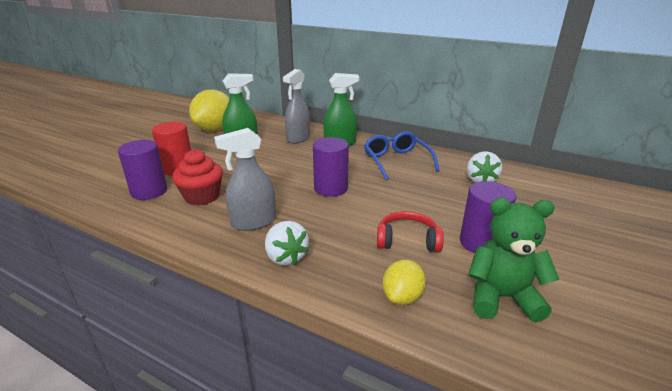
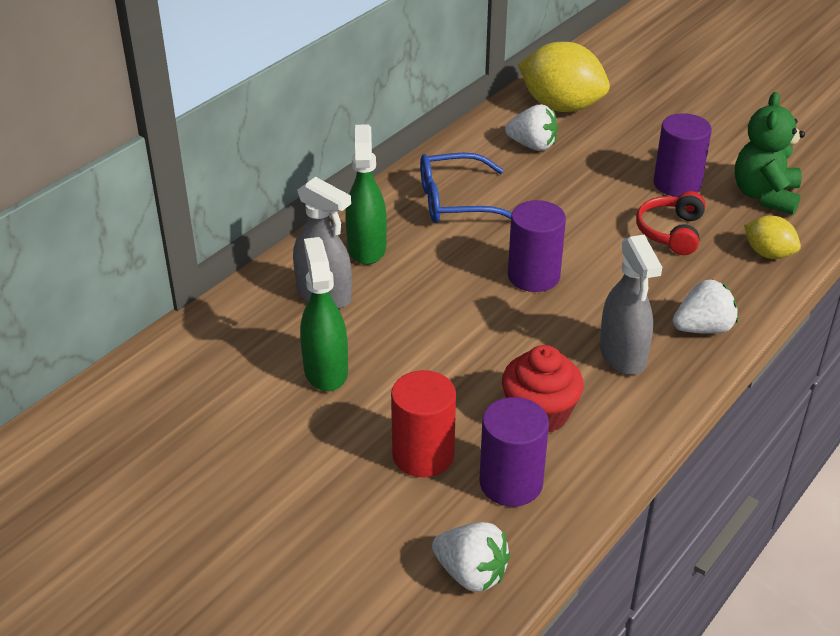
camera: 80 degrees left, 10 degrees up
(92, 185) = (471, 574): none -> white strawberry
(215, 129) = (223, 415): yellow lemon -> yellow lemon (561, 106)

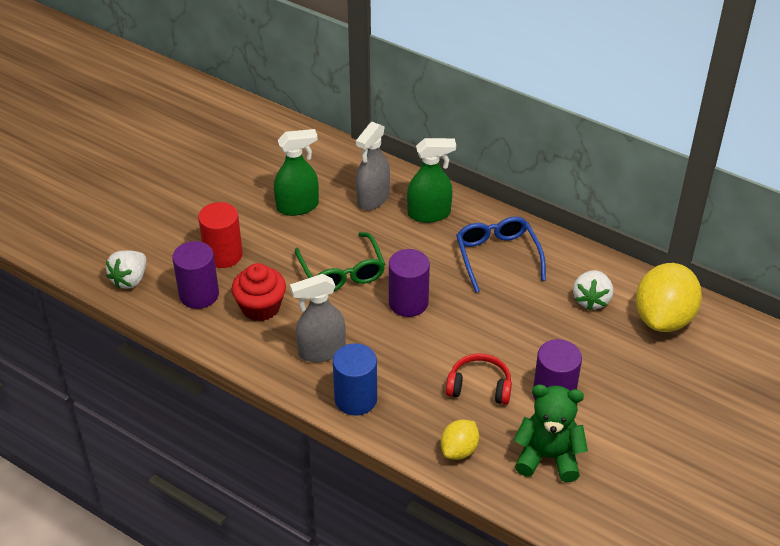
camera: 85 degrees right, 5 degrees up
(472, 331) = (342, 272): none -> green glasses
(703, 328) = (355, 399): white strawberry -> blue cylinder

